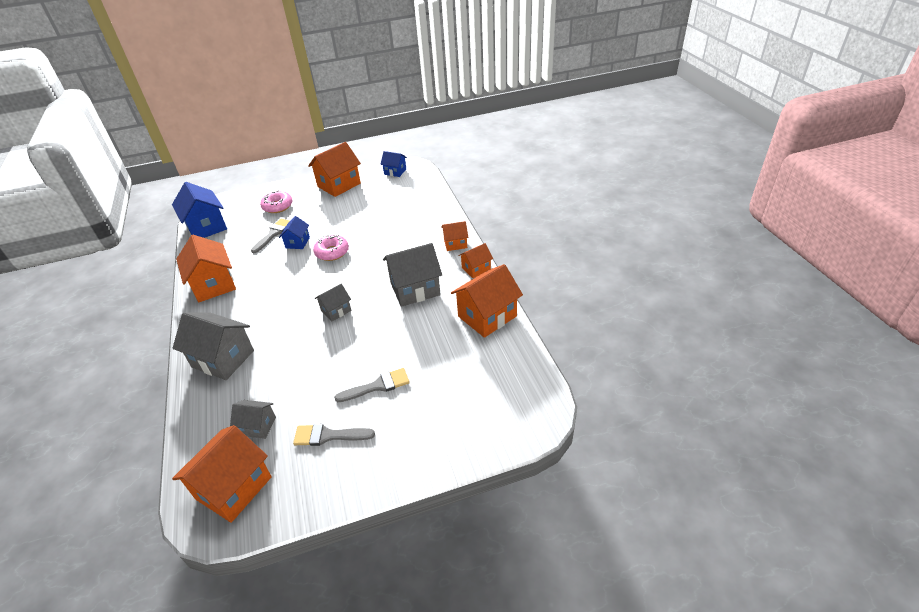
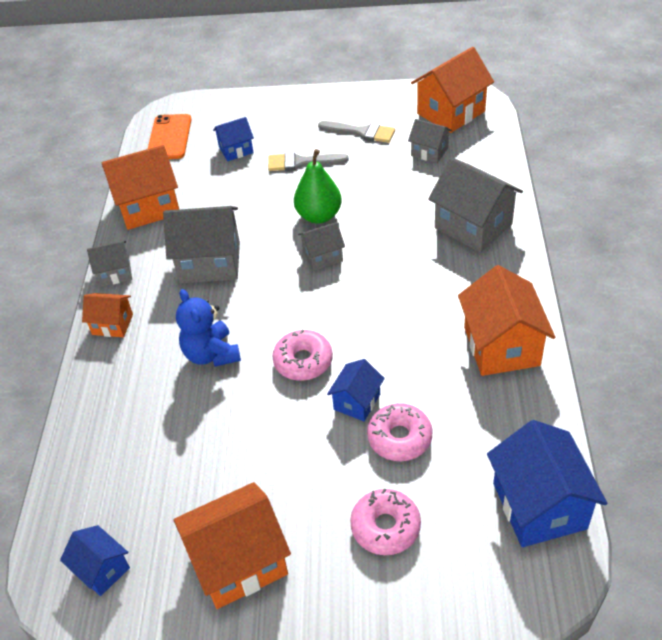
camera: 160 degrees left, 5 degrees up
(273, 234) = (399, 438): grey brush -> pink donut
(347, 340) = (319, 216): none -> green pear
(387, 244) = (211, 354): none -> blue teddy bear
(444, 385) = (236, 150): none -> blue house
(476, 269) = (115, 273): orange house -> grey house
(517, 385) = (169, 137): none -> orange phone

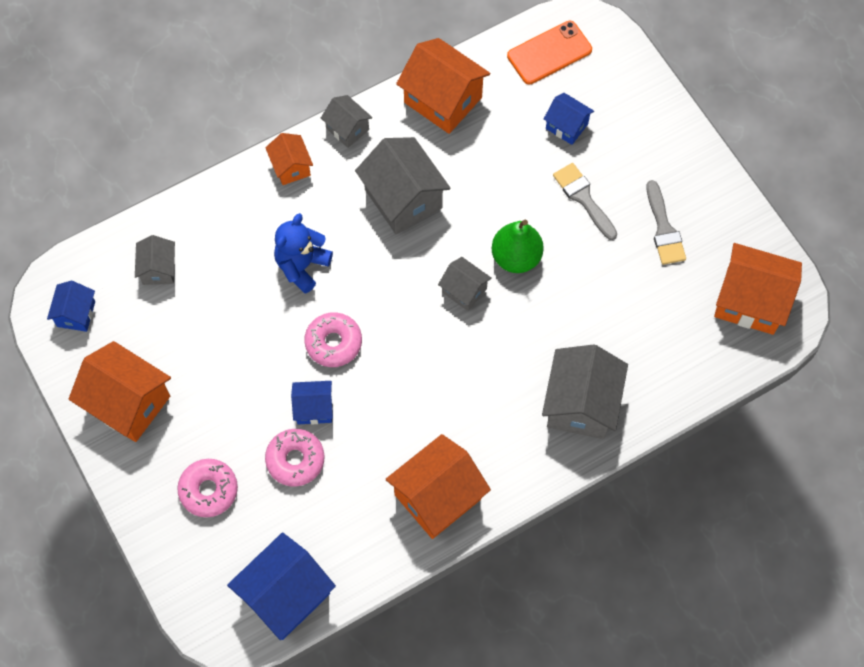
camera: 55 degrees right, 20 degrees up
(429, 152) = (670, 311): grey house -> grey house (158, 269)

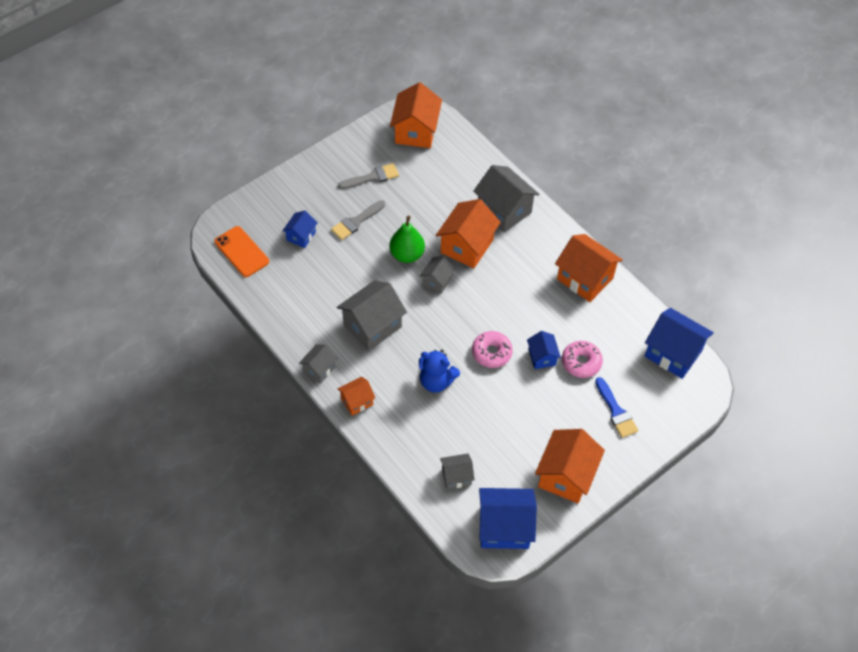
camera: 100 degrees left, 10 degrees down
(76, 314) = (504, 527): blue house -> blue house, size x1.82
(208, 490) = (616, 411): pink donut -> blue brush
(443, 100) = (288, 312): orange house -> orange house (467, 246)
(581, 404) = (504, 210): grey house -> grey house turned 45 degrees clockwise

